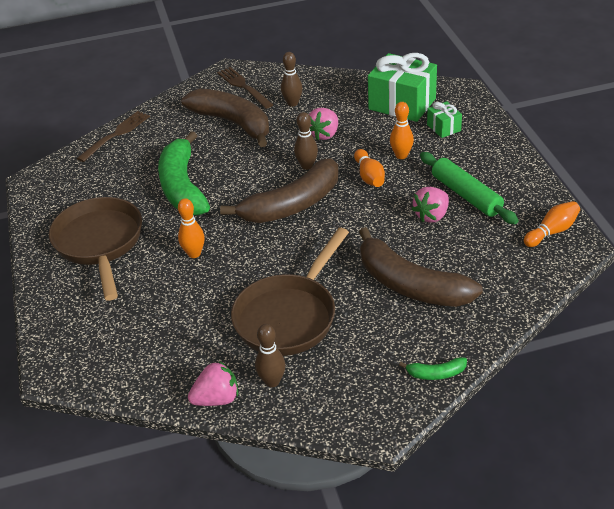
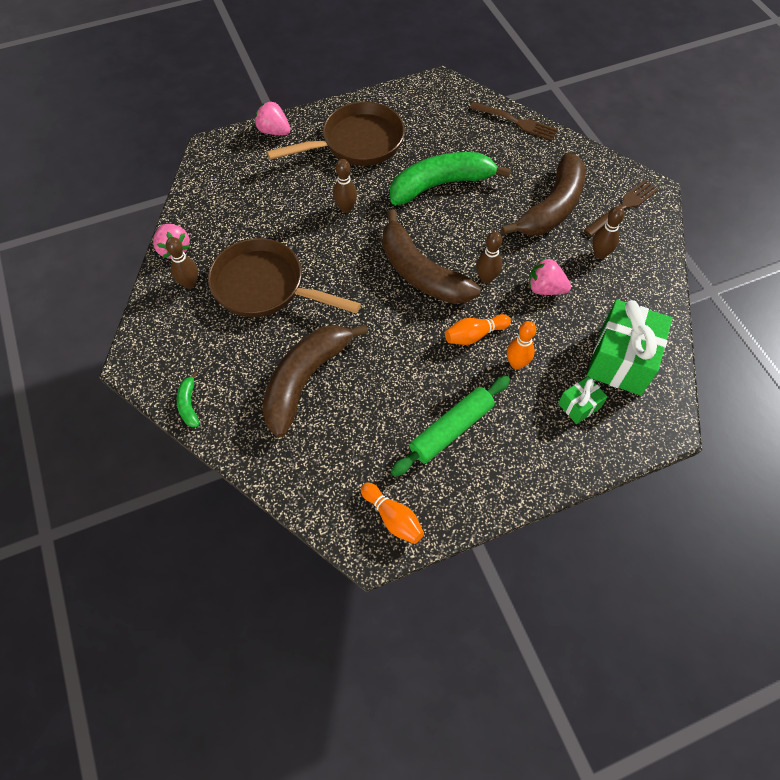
camera: 80 degrees right, 20 degrees up
(194, 254) = (346, 208): orange bowling pin -> brown bowling pin
(431, 215) = (413, 396): pink strawberry -> pink strawberry (274, 131)

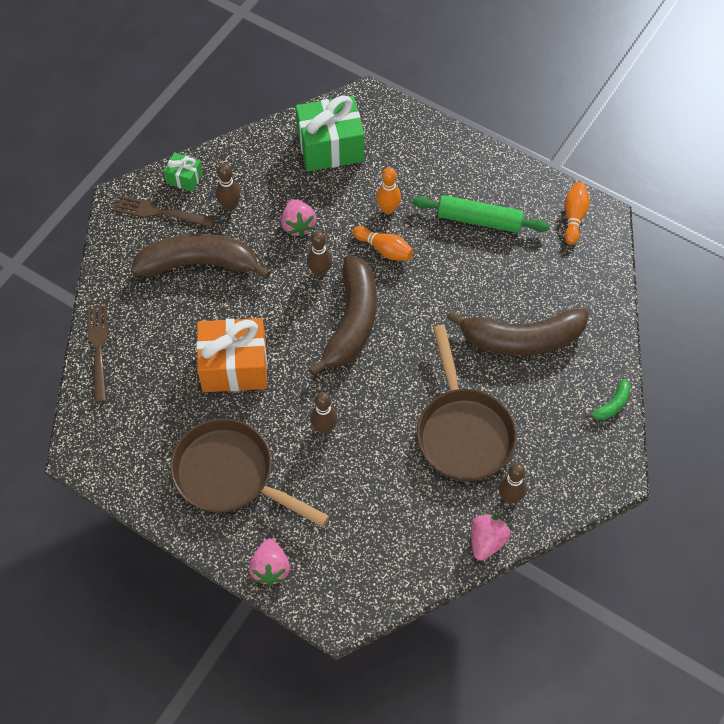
camera: 125 degrees left, 0 degrees up
(441, 184) = (234, 366): green banana -> orange gift
(579, 405) = (393, 154): green gift -> green gift (184, 178)

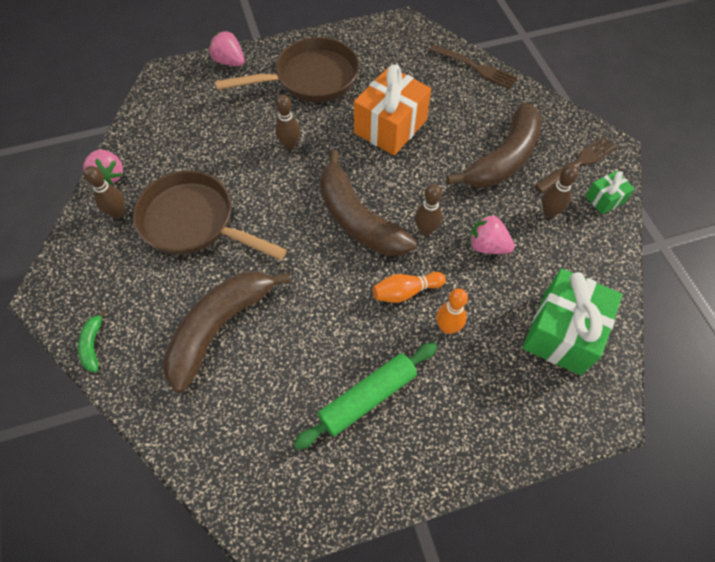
camera: 130 degrees right, 0 degrees up
(574, 217) = (290, 496): orange bowling pin -> none

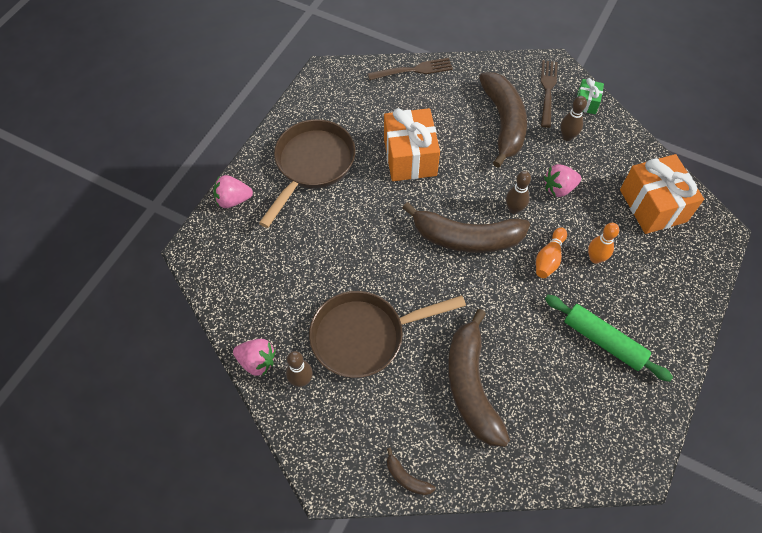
camera: 45 degrees left, 0 degrees up
(93, 345) = (406, 478): green banana -> brown banana
(290, 145) = (359, 226): brown bowling pin -> none
(368, 398) = (603, 340): green rolling pin -> green rolling pin turned 60 degrees counterclockwise
(562, 332) = (653, 205): green gift -> orange gift

